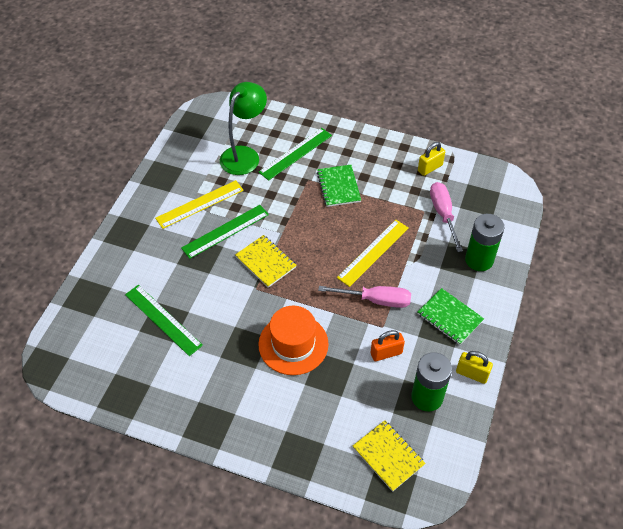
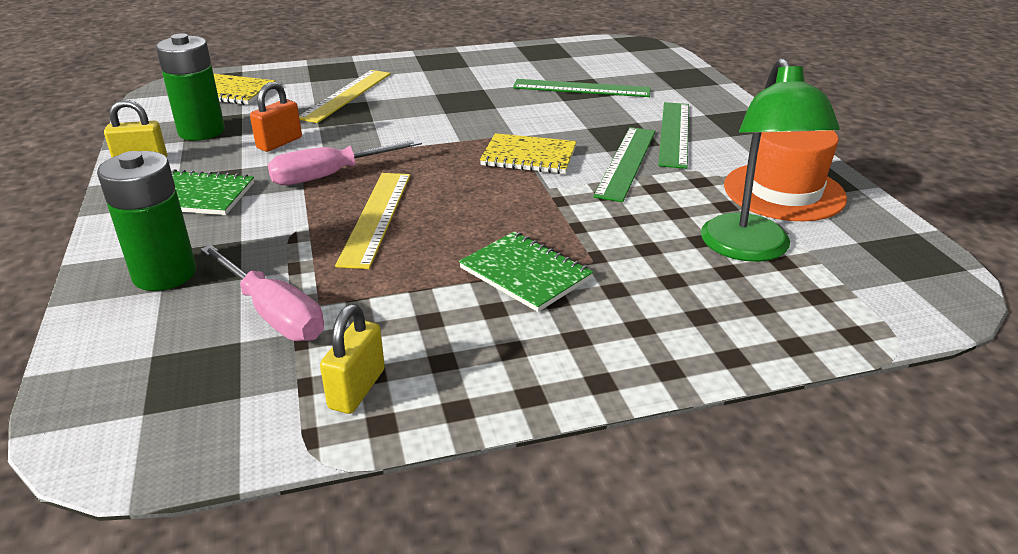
camera: 145 degrees right, 20 degrees down
(199, 204) = (706, 172): yellow ruler -> yellow ruler (346, 95)
(293, 344) = (409, 116): orange hat -> orange hat (784, 192)
(296, 154) = (669, 289): green ruler -> green ruler (674, 133)

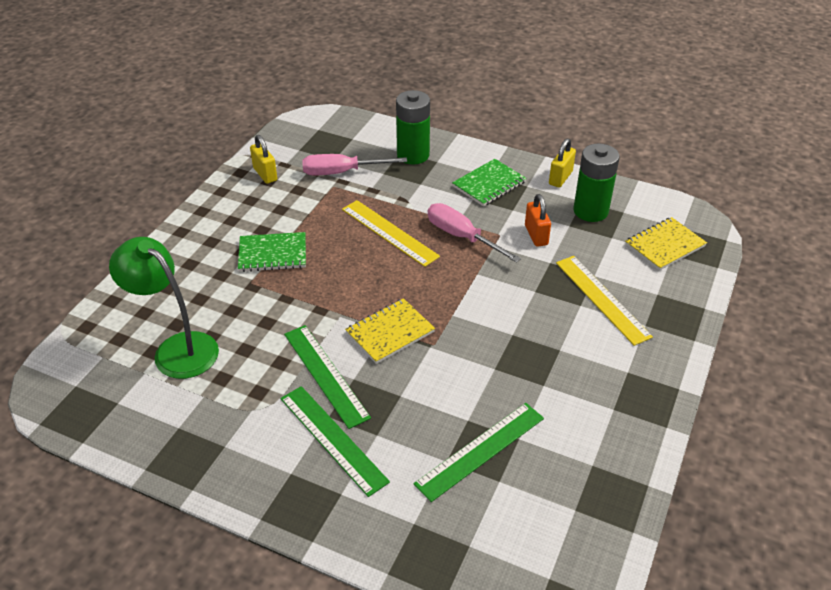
camera: 130 degrees right, 10 degrees up
(330, 176) = (461, 236): pink screwdriver -> pink screwdriver turned 60 degrees counterclockwise
(784, 192) = (195, 422): orange hat -> none

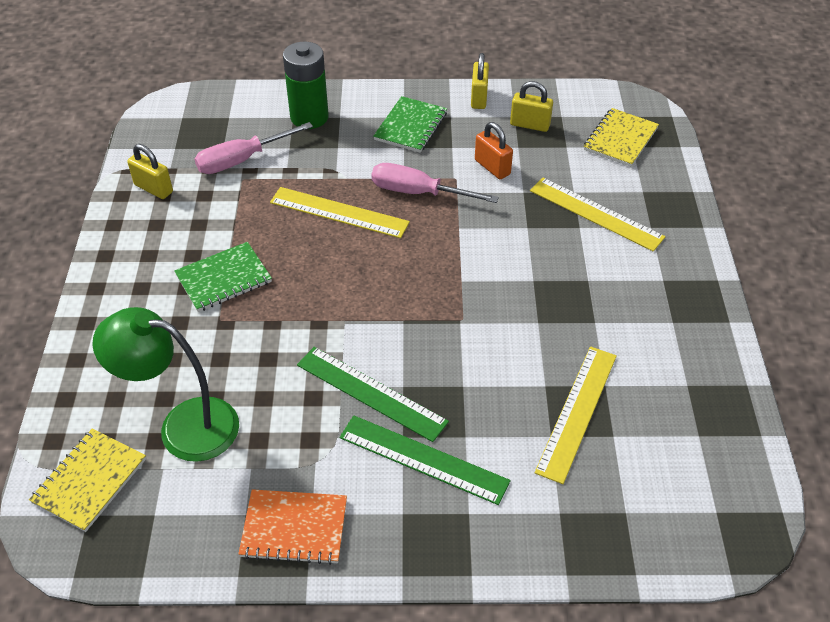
camera: 25 degrees left, 5 degrees up
(205, 451) = (294, 528): none -> orange notebook
(390, 332) = (409, 322): yellow notebook -> yellow notebook (90, 481)
(481, 451) = (577, 412): green ruler -> yellow ruler
(590, 211) = (530, 125): green battery -> yellow padlock

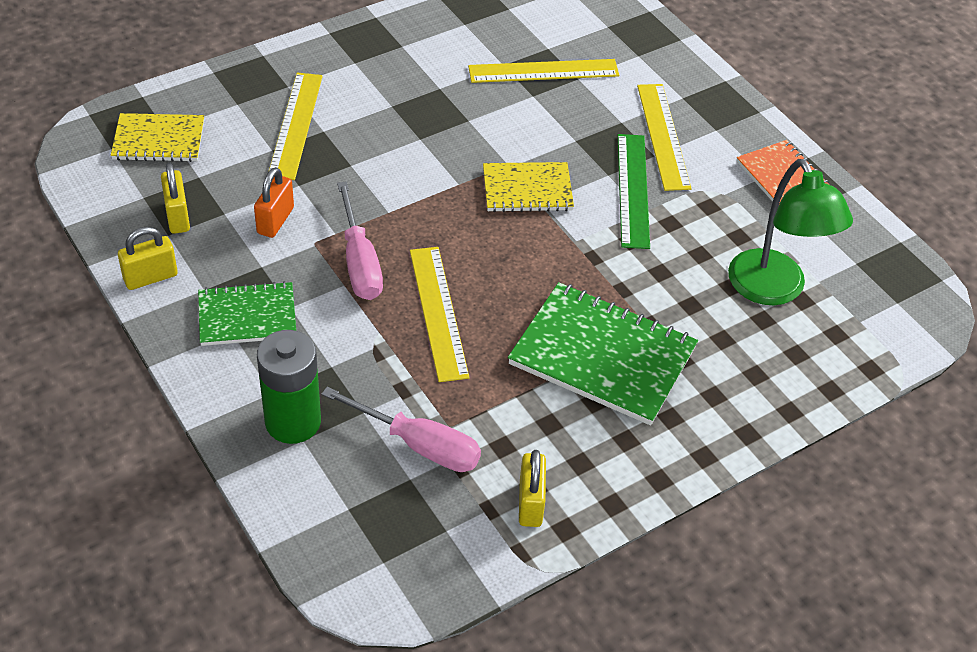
camera: 125 degrees left, 0 degrees up
(90, 481) = (874, 319): yellow notebook -> yellow notebook (527, 189)
(223, 278) = (602, 356): green notebook -> green notebook, size x1.65
(423, 459) = (662, 136): green ruler -> yellow ruler

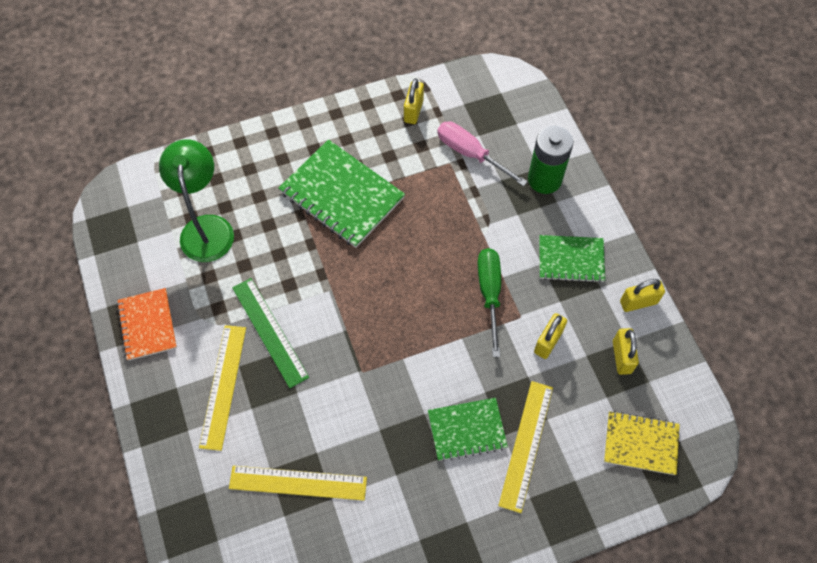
camera: 165 degrees left, 15 degrees up
(275, 220) = (548, 342): orange padlock -> yellow padlock
(359, 262) = (489, 293): pink screwdriver -> green screwdriver
(367, 130) = (467, 430): none -> green notebook
(438, 312) = (441, 244): yellow ruler -> none
(527, 189) = (351, 344): yellow notebook -> none
(633, 190) = (269, 332): green ruler -> green ruler turned 45 degrees counterclockwise

